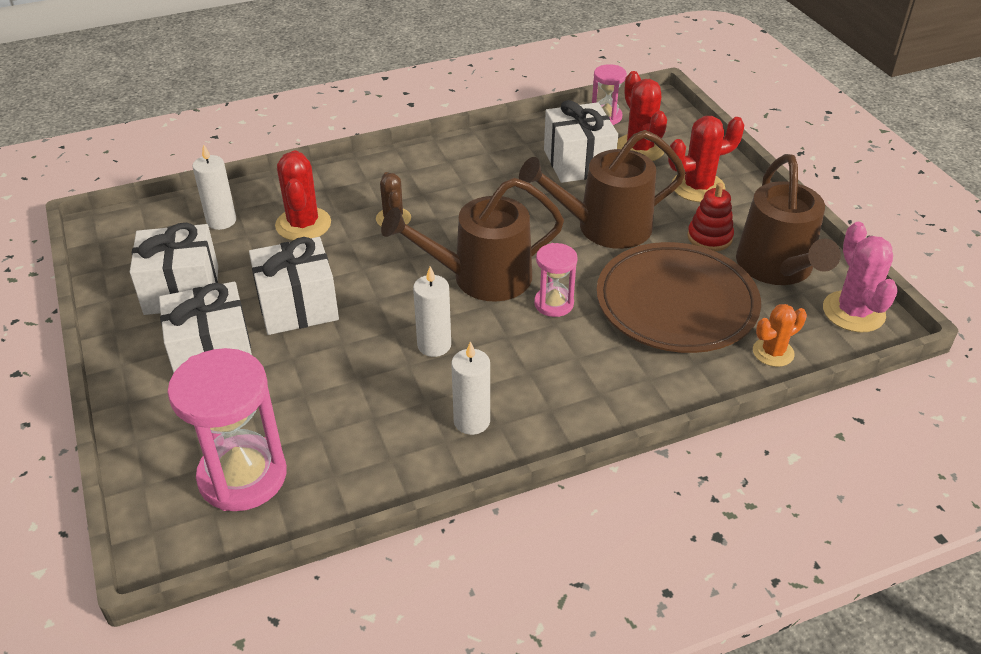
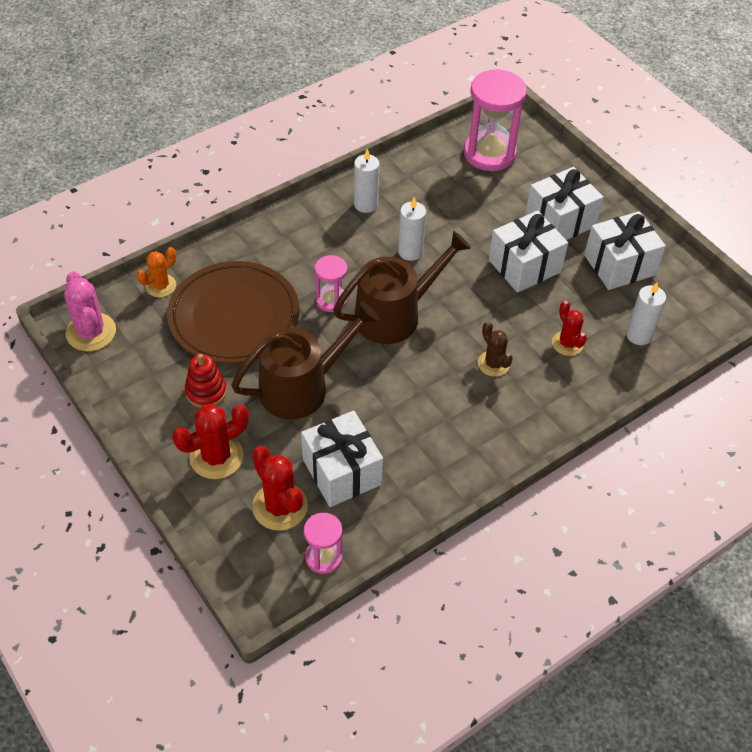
camera: 165 degrees right, 10 degrees up
(303, 224) = (567, 343): red cactus -> red cactus, size x0.64
(777, 268) = (148, 367): brown watering can -> none

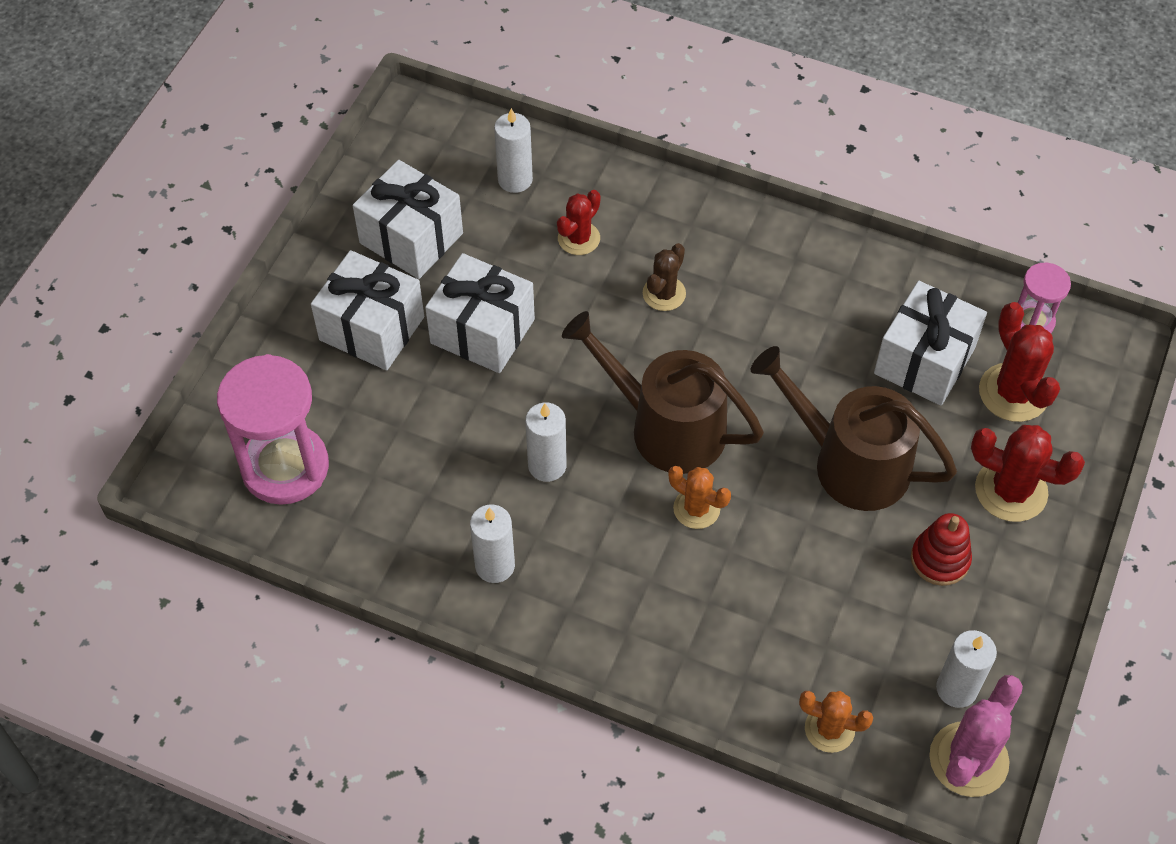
camera: 120 degrees left, 5 degrees up
(130, 351) = (956, 689): none -> white candle
(234, 317) = (808, 603): brown plate -> none
(280, 506) = (1013, 393): red cactus -> red cactus turned 45 degrees counterclockwise
(331, 300) = (696, 508): pink hourglass -> orange cactus

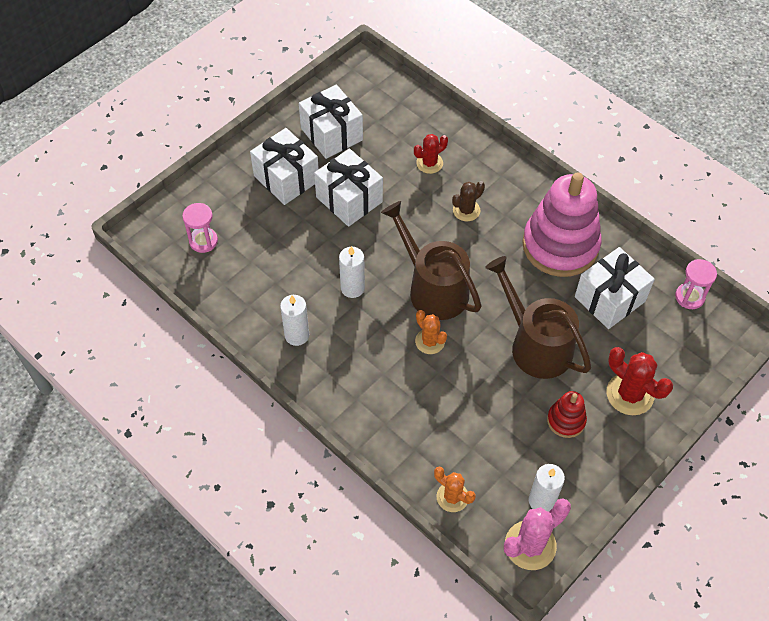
camera: 20 degrees right, 0 degrees up
(285, 467) = (203, 241): pink hourglass -> pink hourglass, size x0.54
(515, 180) = (407, 118): white candle -> none
(821, 304) = (560, 245): none -> pink stacking toy
(1013, 393) = (658, 336): red cactus -> none

